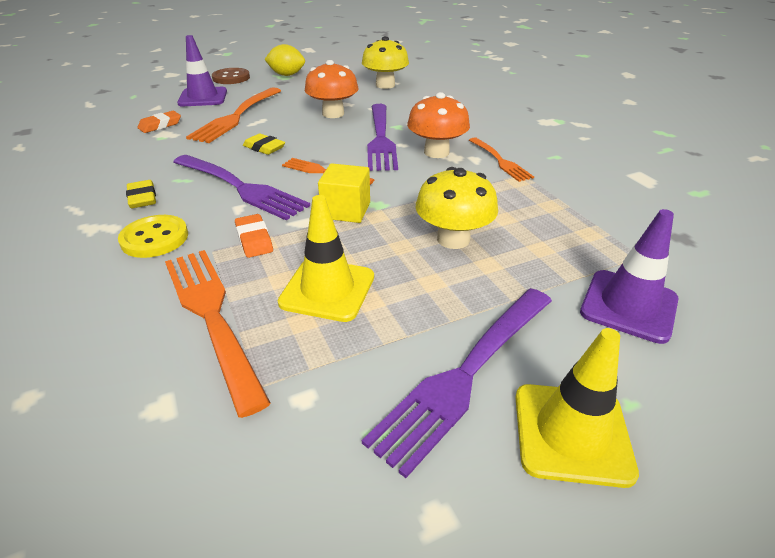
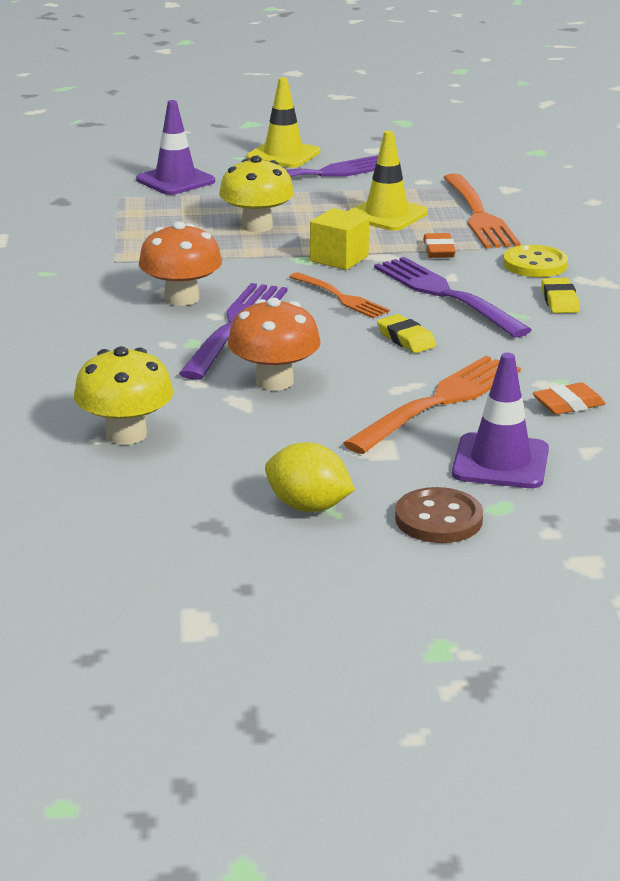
camera: 160 degrees left, 10 degrees down
(499, 160) = (119, 278): orange fork -> none

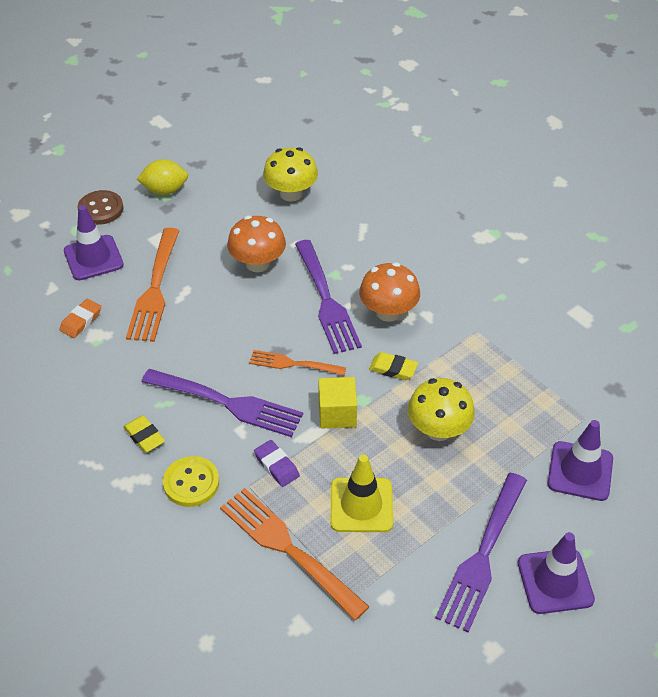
camera: 145 degrees right, 20 degrees up
(283, 155) = (555, 581): yellow traffic cone -> purple traffic cone
(406, 339) = (216, 338): yellow eraser -> yellow eraser (393, 369)
(438, 250) = (276, 466): orange eraser -> purple eraser

